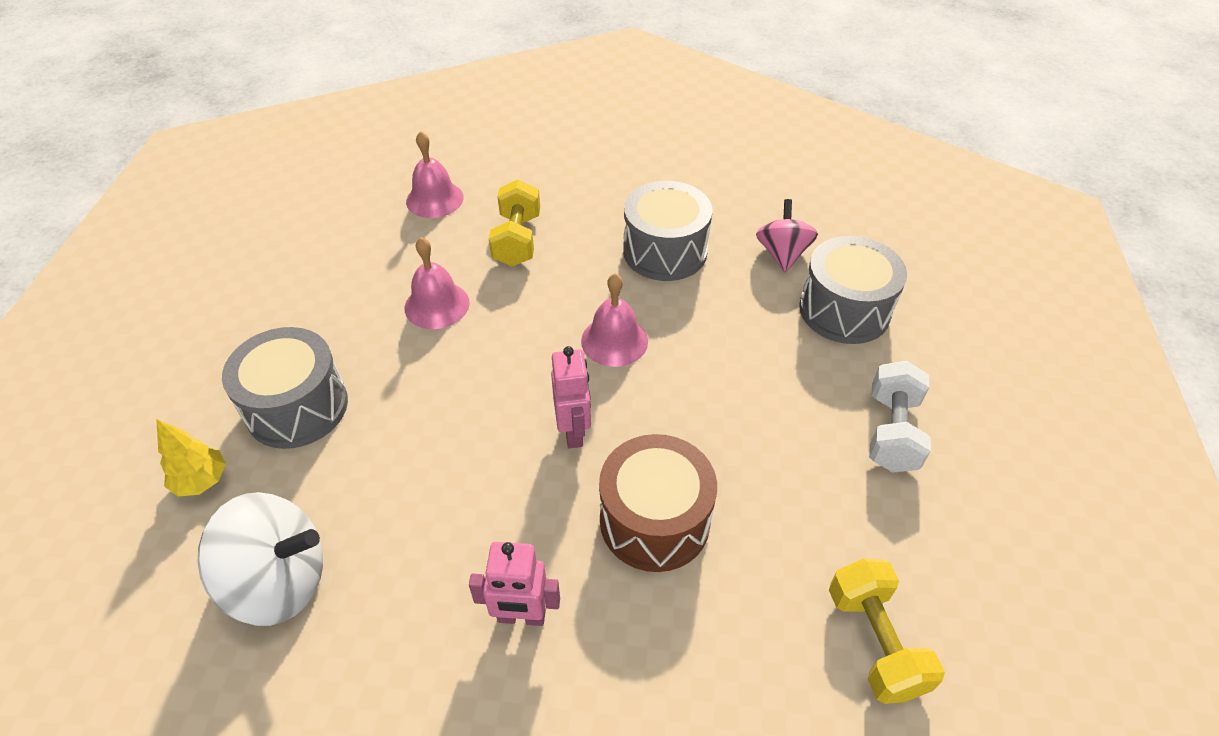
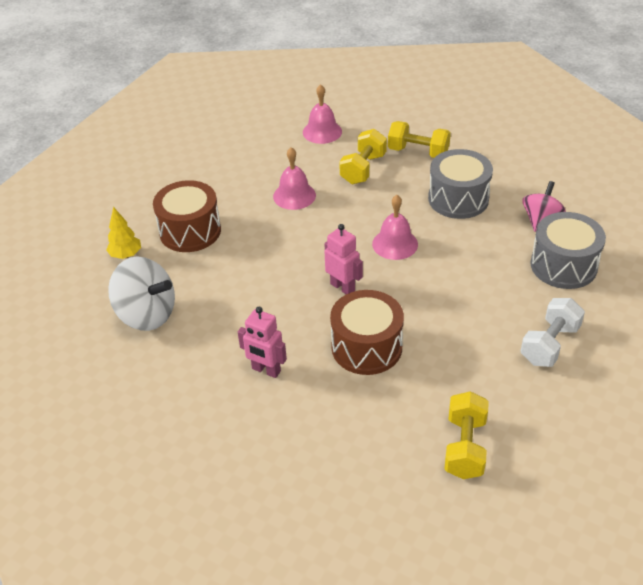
camera: 25 degrees right, 5 degrees down
(297, 407) = (190, 231): grey drum -> brown drum
(573, 431) = (343, 287): pink robot -> pink robot turned 60 degrees counterclockwise
(580, 198) = (418, 152): none -> yellow dumbbell

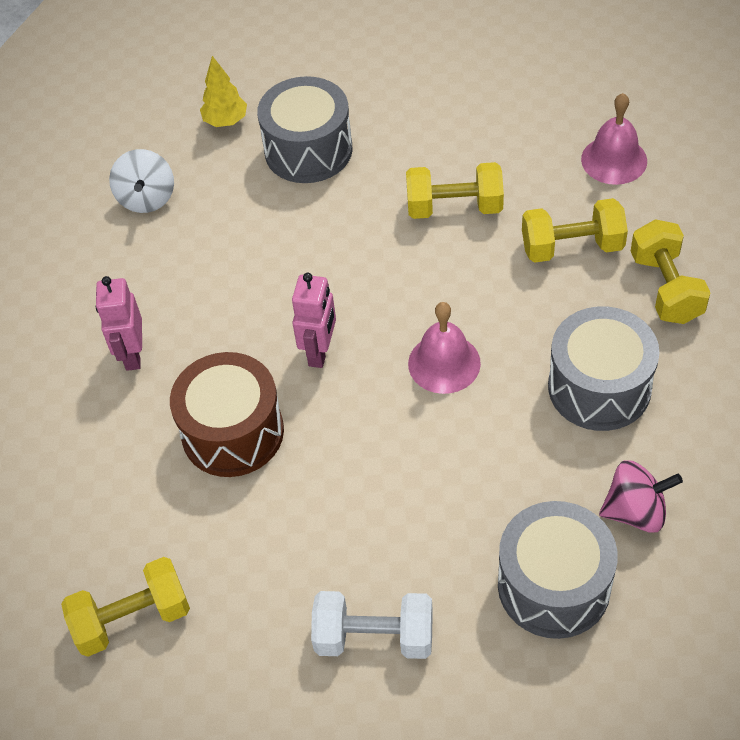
camera: 60 degrees right, 10 degrees up
(147, 314) = (147, 198): white spinning top -> white spinning top, size x0.64
(190, 231) = (308, 150): brown drum -> grey drum
(294, 195) = (454, 207): pink bell -> yellow dumbbell

